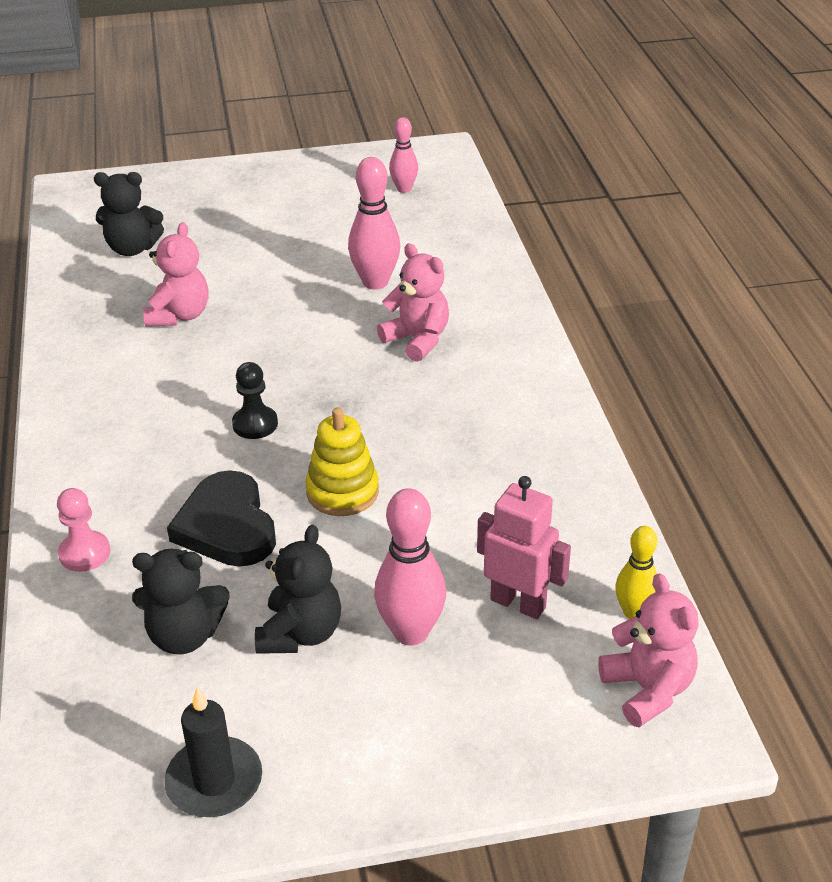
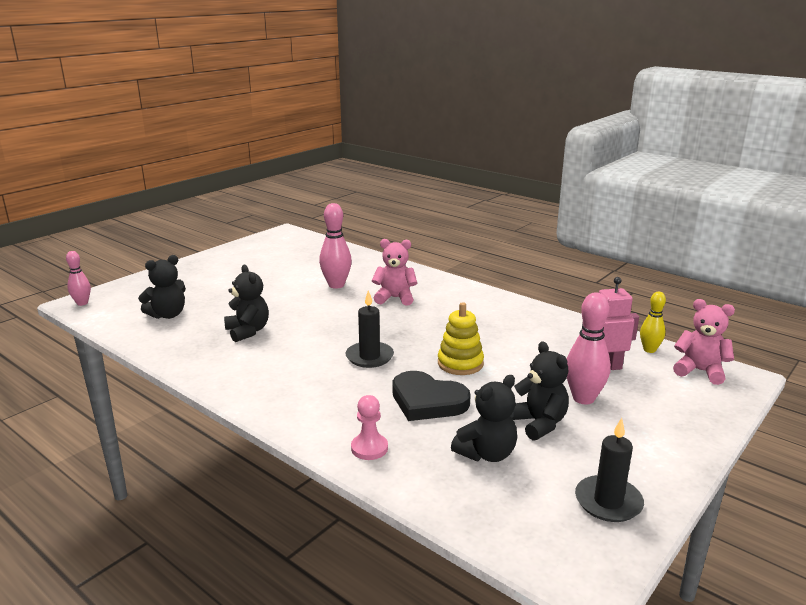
camera: 40 degrees left, 15 degrees down
(179, 315) = (248, 331): pink teddy bear -> black teddy bear
(255, 424) = (369, 357): black pawn -> black candle
(404, 189) = (290, 249): pink bowling pin -> pink bowling pin (82, 303)

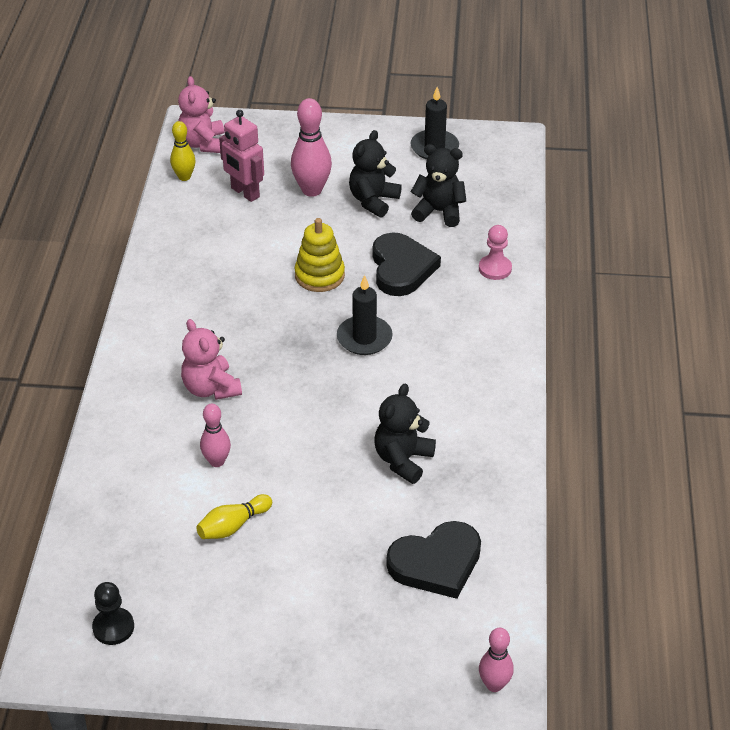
camera: 125 degrees left, 20 degrees up
(168, 315) = (436, 563): black teddy bear -> black heart
(278, 244) = (113, 627): none -> black pawn
(287, 277) = (233, 526): none -> yellow bowling pin
(336, 285) = (217, 461): pink bowling pin -> pink bowling pin, size x0.62

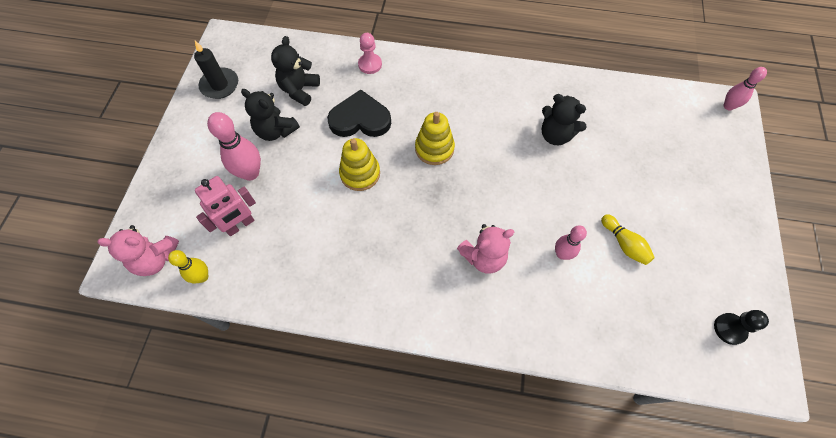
camera: 85 degrees left, 20 degrees up
(364, 338) = (434, 148): black candle -> yellow stacking toy
(436, 563) = (642, 125): black heart -> none

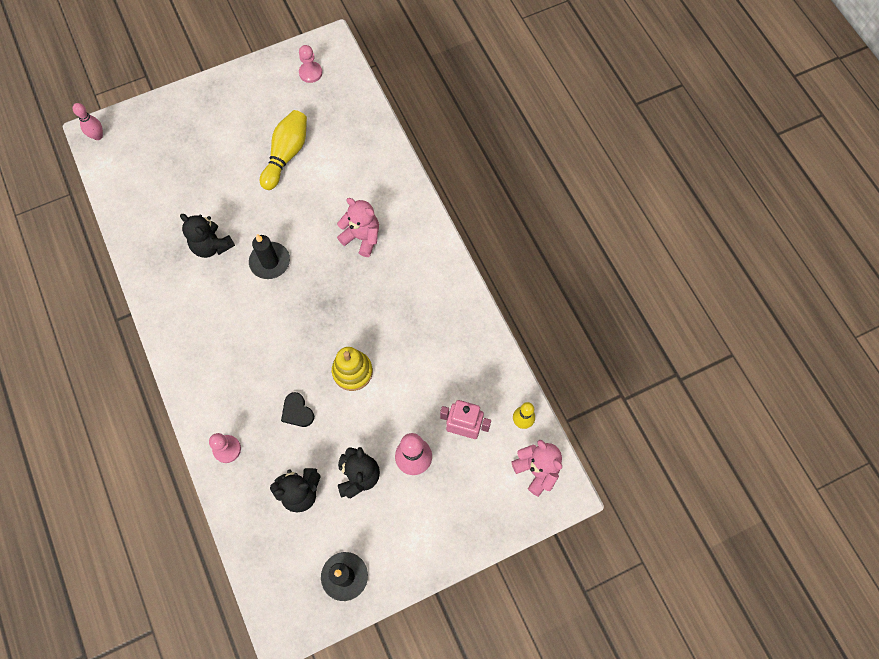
camera: 125 degrees left, 5 degrees up
(360, 119) = (297, 411): black heart -> black heart, size x0.56
(434, 148) = (288, 330): yellow stacking toy -> none
(509, 169) = (270, 262): none -> black candle
(555, 135) = (212, 246): black teddy bear -> black teddy bear turned 135 degrees clockwise
(562, 254) = (323, 189): pink bowling pin -> none
(624, 244) = (286, 155): yellow bowling pin -> yellow bowling pin, size x1.61
(729, 329) = (310, 73): black pawn -> pink pawn

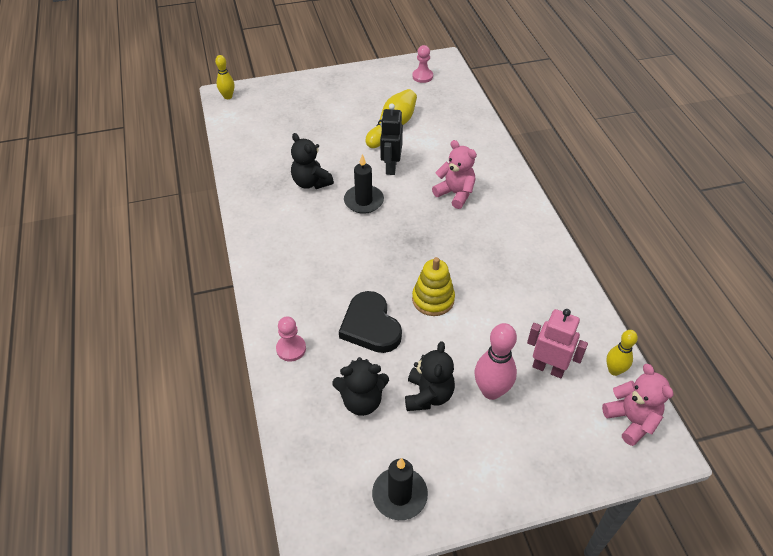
camera: 10 degrees right, 20 degrees down
(97, 136) = (228, 96): pink bowling pin -> yellow bowling pin
(292, 211) = (391, 167): none -> black robot
(297, 411) = (370, 326): black heart -> black heart, size x1.79

